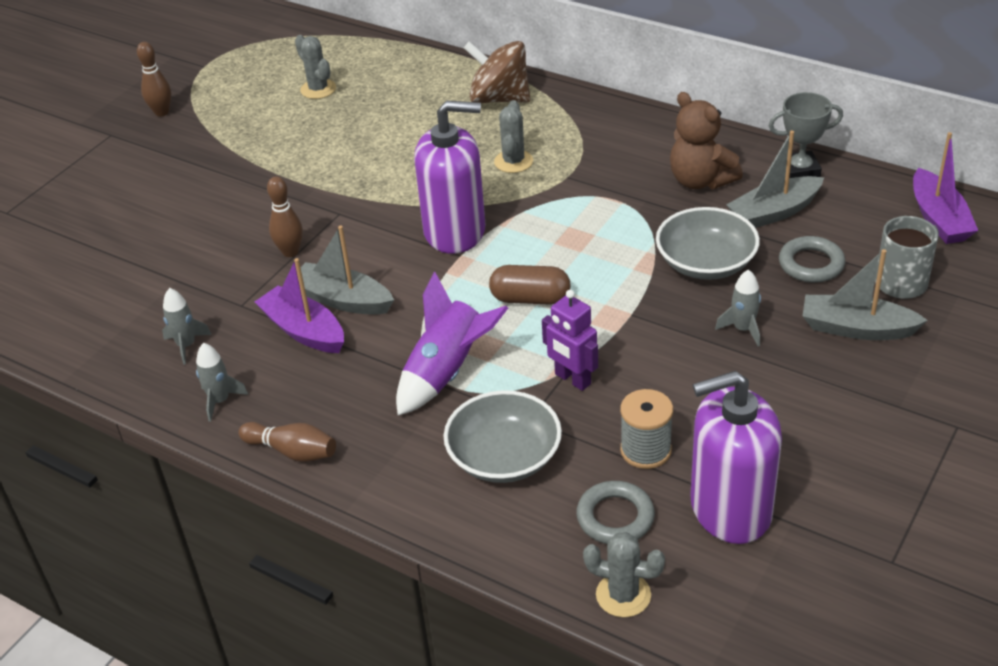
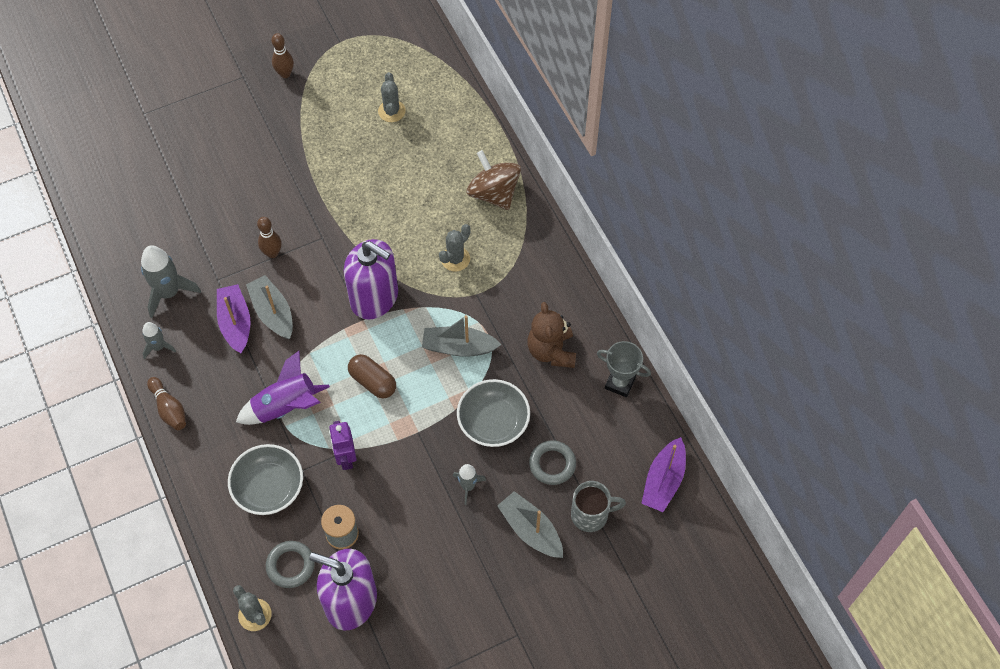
camera: 30 degrees right, 20 degrees up
(186, 345) = (169, 292): grey rocket -> grey rocket, size x1.76
(774, 212) = (570, 408): grey boat -> grey boat (459, 347)

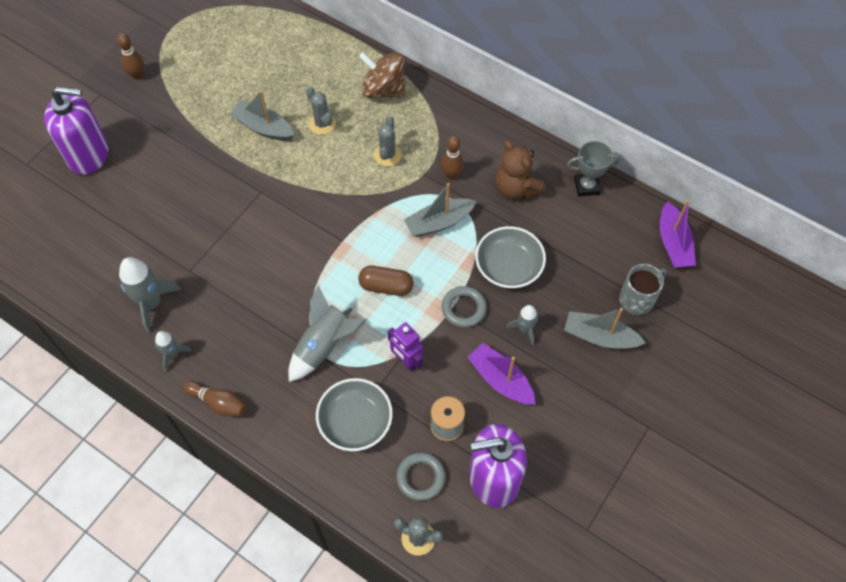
camera: 30 degrees left, 0 degrees up
(235, 323) = (231, 299): purple boat -> purple boat (500, 380)
(272, 253) = (225, 225): brown bowling pin -> brown bowling pin (451, 175)
(273, 313) = (259, 274): grey boat -> grey boat (263, 127)
(286, 407) = (324, 346): purple rocket -> grey rocket
(374, 298) = (340, 218): purple soap dispenser -> purple soap dispenser (88, 154)
(391, 111) = (253, 64): grey cactus -> grey cactus (322, 124)
(552, 464) = (579, 276): grey ring -> grey ring (464, 308)

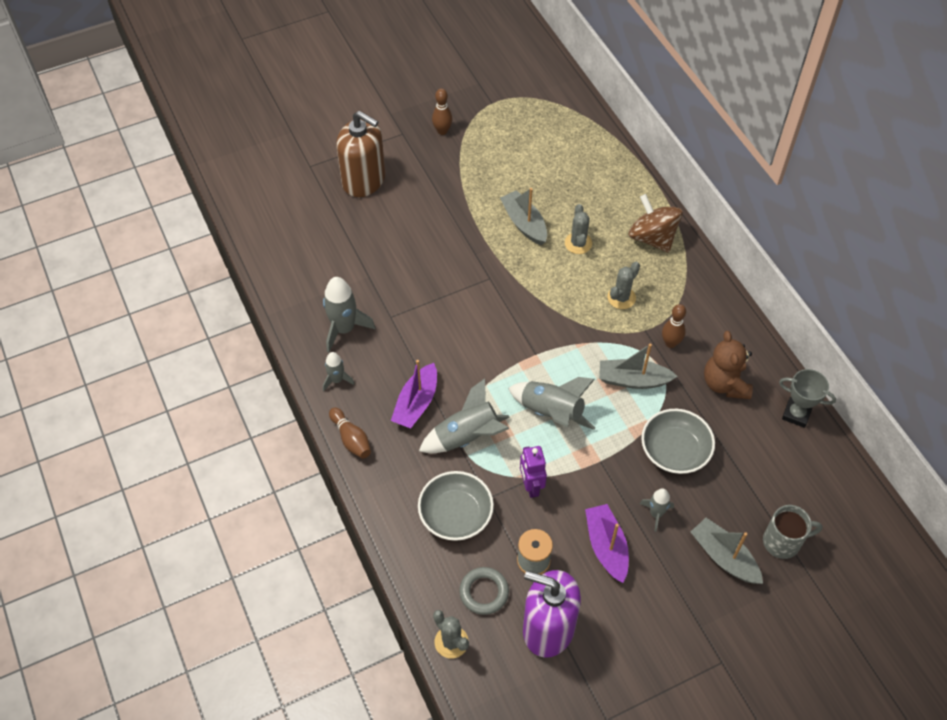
camera: 30 degrees right, 5 degrees down
(88, 154) = (364, 180): purple soap dispenser -> brown soap dispenser
(386, 286) = (551, 412): brown capsule -> grey rocket
(464, 308) = (610, 467): grey ring -> none
(673, 243) = (852, 508): purple boat -> purple boat (416, 403)

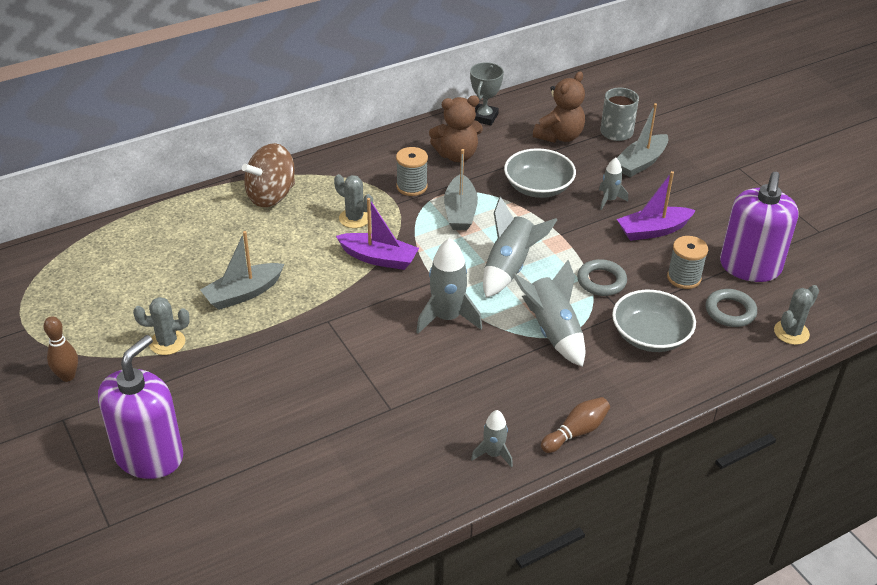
camera: 95 degrees left, 15 degrees down
(344, 329) = (413, 454): grey rocket -> grey rocket (447, 318)
(364, 180) = (149, 456): brown soap dispenser -> purple soap dispenser
(416, 403) = (515, 376): purple boat -> purple boat (378, 258)
(531, 486) = (601, 281): purple robot -> grey ring
(578, 243) = (276, 250): grey cactus -> grey cactus (167, 342)
(670, 343) = (411, 187): brown bowling pin -> grey spool
(767, 482) = (559, 136): none -> brown teddy bear

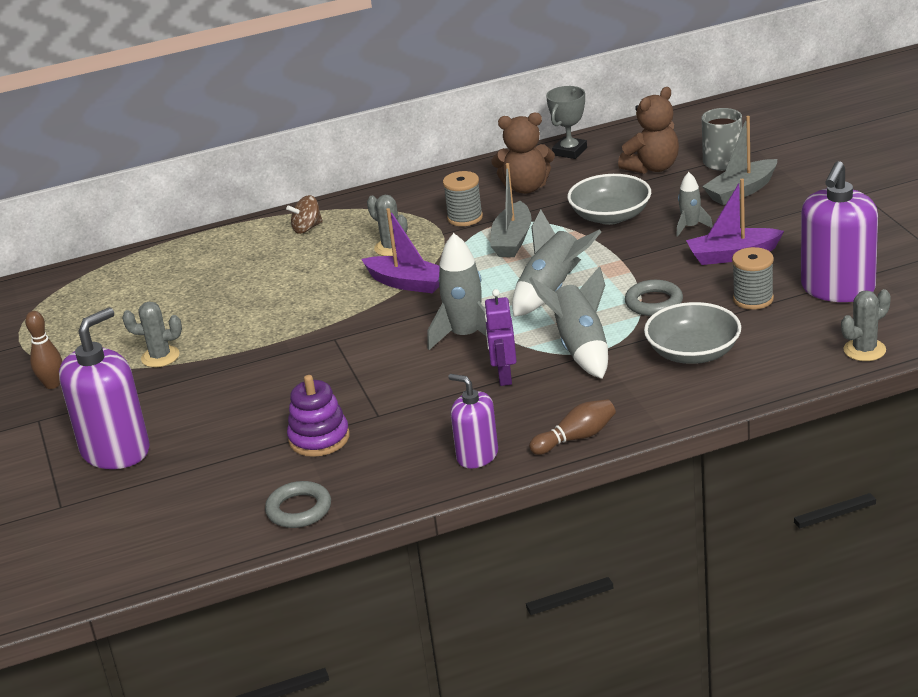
camera: 15 degrees right, 10 degrees down
(243, 293) = (251, 315): grey boat -> none
(271, 196) = (307, 228): brown spinning top -> brown spinning top, size x0.56
(342, 437) = (319, 438): none -> purple stacking toy
(493, 363) = (504, 376): none -> purple robot
(493, 454) = (477, 455): grey rocket -> purple soap dispenser
(730, 311) = (797, 330): grey ring -> grey ring (299, 509)

